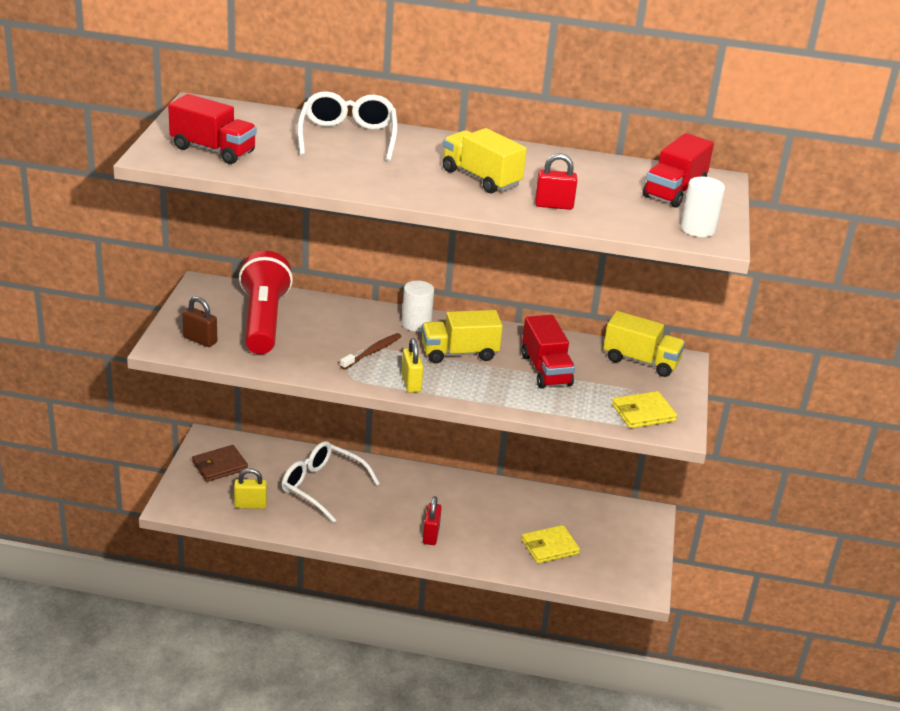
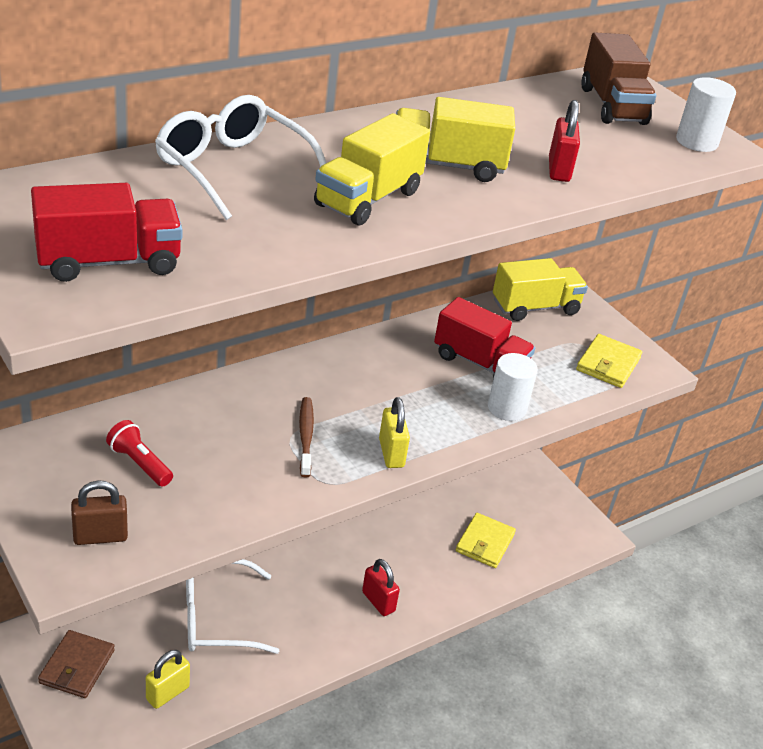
camera: 45 degrees left, 5 degrees up
(264, 320) = (139, 463): red flashlight -> red flashlight, size x0.44
(411, 383) = (391, 453): yellow padlock -> yellow padlock turned 45 degrees clockwise
(416, 323) = (301, 374): white cylinder -> white cylinder (507, 408)
(459, 353) = (385, 388): yellow truck -> yellow truck (368, 198)
(554, 205) = (559, 170): red padlock -> red padlock turned 45 degrees counterclockwise
(674, 191) = (612, 106): red truck -> brown truck

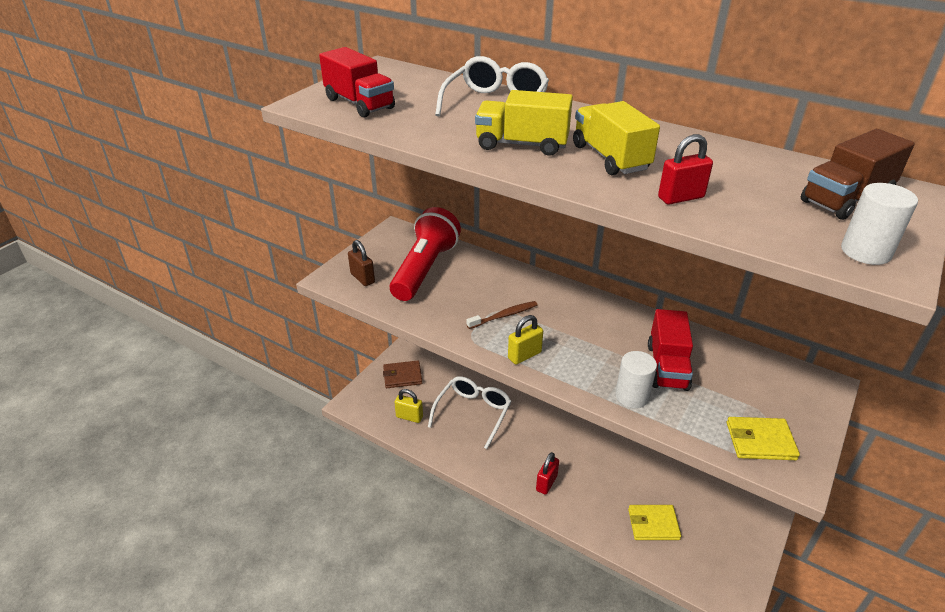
camera: 70 degrees right, 0 degrees up
(139, 463) = (425, 269): red flashlight -> red flashlight, size x2.26
(216, 617) = (473, 413): white glasses -> white glasses turned 60 degrees clockwise
(535, 307) = (776, 376): yellow truck -> none

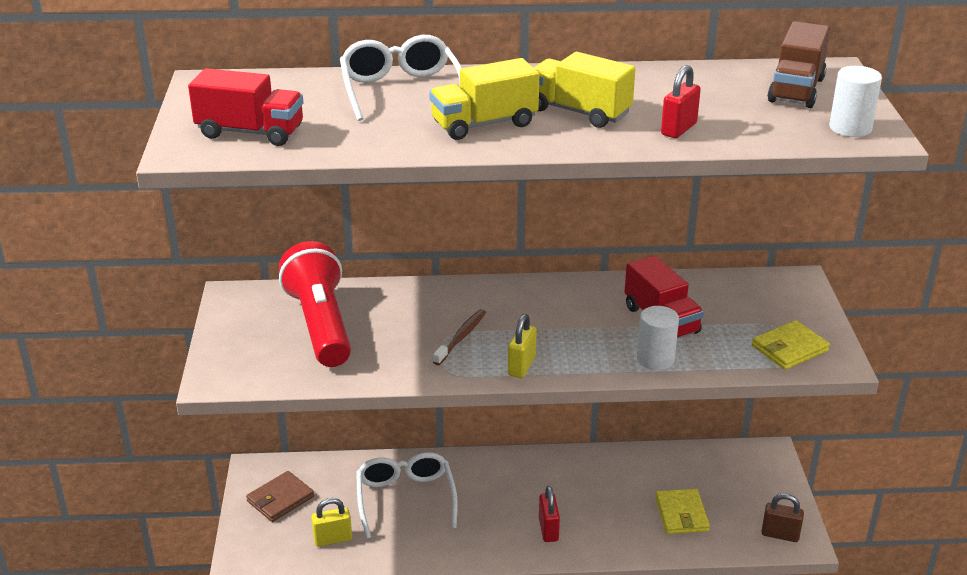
camera: 35 degrees left, 5 degrees down
(362, 278) = (256, 363): brown padlock -> brown padlock (780, 534)
(653, 524) = (681, 514): yellow wallet -> yellow wallet turned 60 degrees counterclockwise

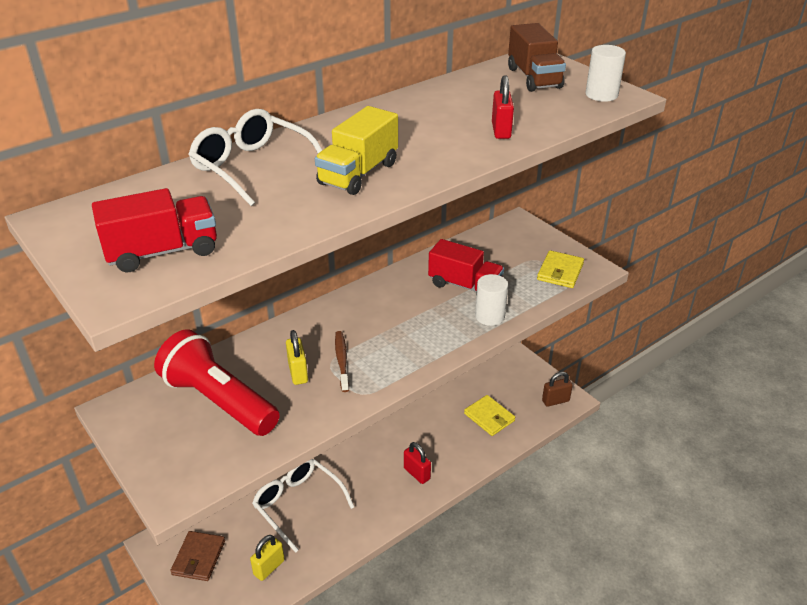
camera: 35 degrees left, 5 degrees up
(521, 366) = (408, 363): yellow padlock -> yellow padlock (298, 373)
(579, 112) = (415, 140): yellow truck -> none

